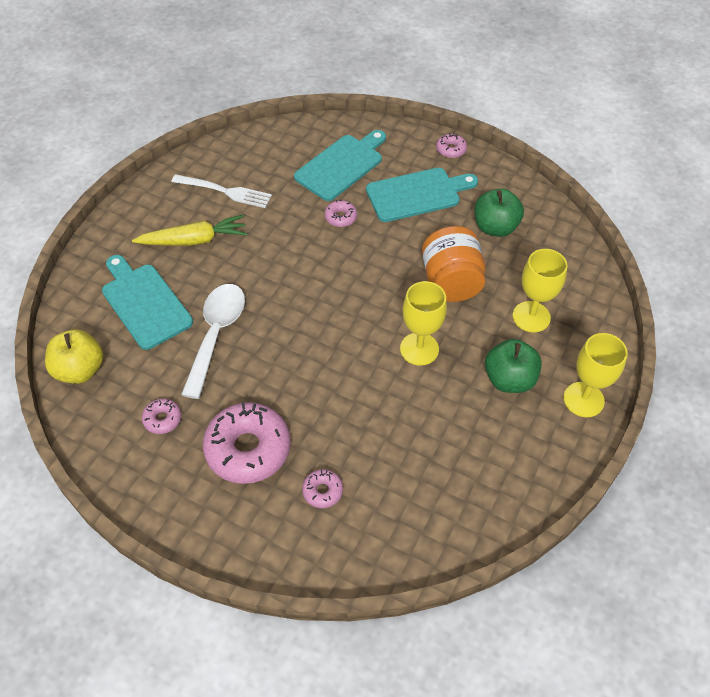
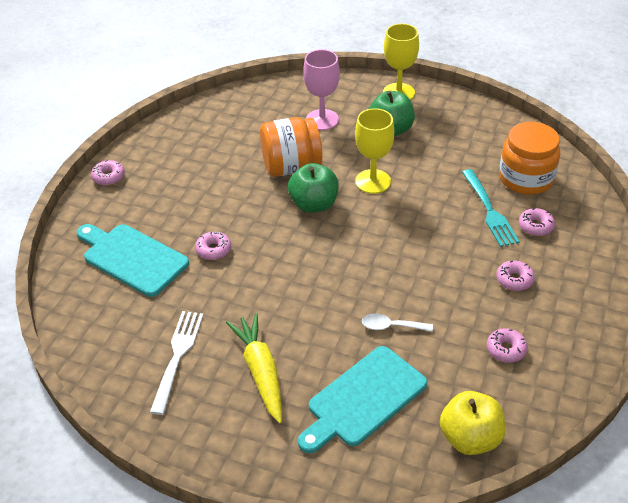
camera: 95 degrees left, 10 degrees down
(216, 334) = (391, 326): white spoon -> white spoon, size x0.49
(248, 449) = (514, 280): pink donut -> pink donut, size x0.46
(355, 450) = (489, 211): none -> turquoise fork
(405, 503) = (526, 178): none -> orange jar
(417, 194) = (176, 196): turquoise cutting board -> none
(495, 227) = (218, 143): green apple -> green apple (314, 204)
(531, 317) = (322, 120): yellow goblet -> pink goblet

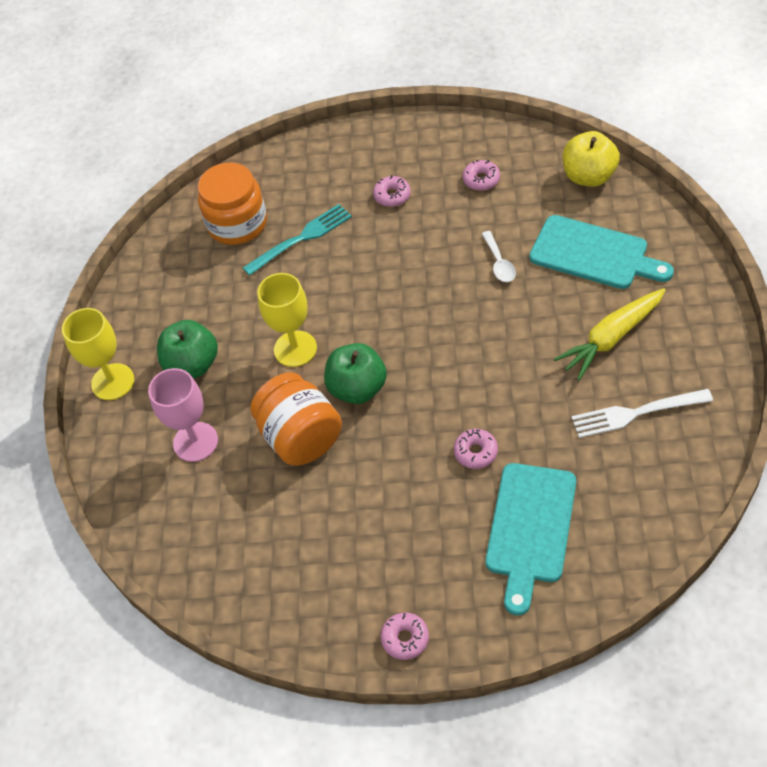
camera: 105 degrees left, 10 degrees up
(535, 226) = (310, 199): pink donut -> none

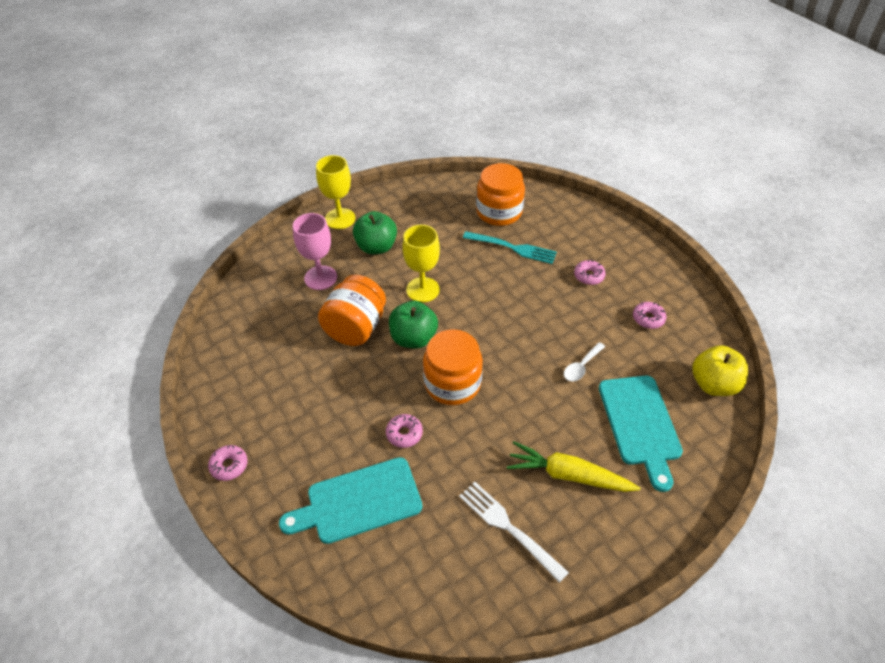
camera: 50 degrees right, 5 degrees down
(442, 380) = (452, 383): none -> orange jar

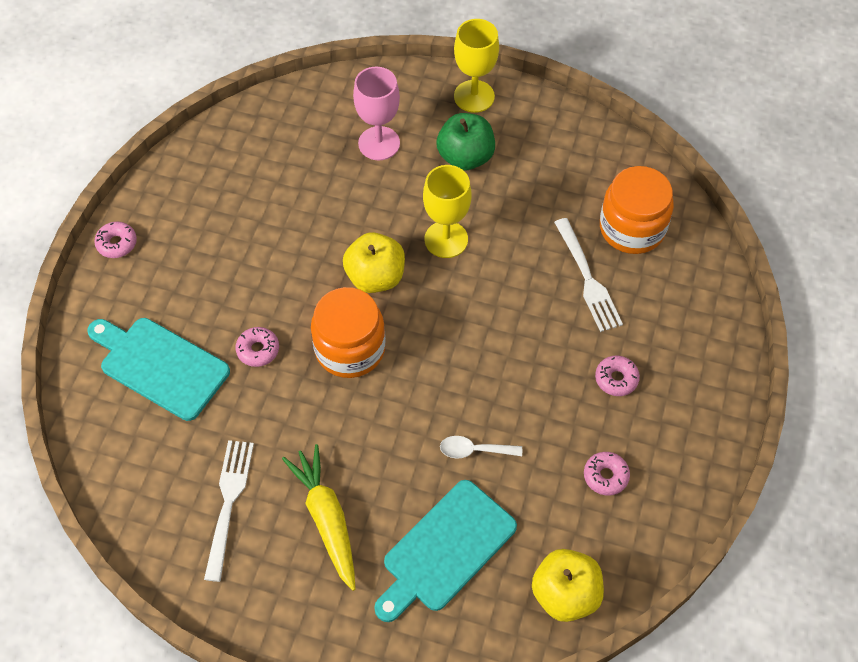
camera: 50 degrees right, 10 degrees up
(356, 328) = (344, 220): orange jar -> none
(413, 338) = (375, 277): green apple -> yellow apple
(513, 248) = (588, 279): turquoise fork -> white fork

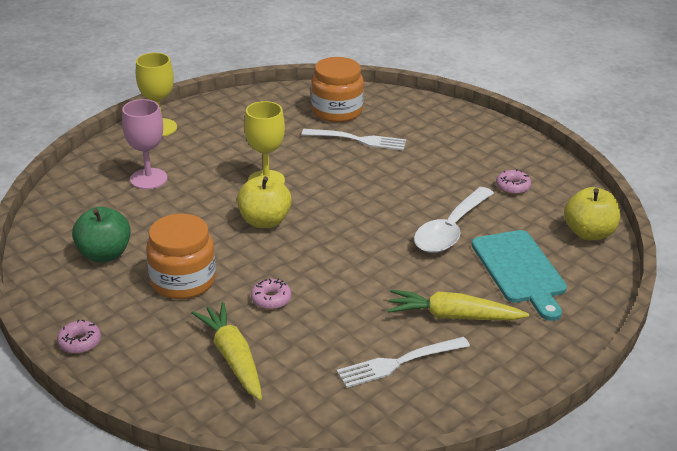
camera: 60 degrees left, 25 degrees down
(160, 366) = (233, 358): turquoise cutting board -> yellow carrot
(229, 502) = (398, 363): white fork -> white fork turned 60 degrees counterclockwise
(350, 349) = (315, 254): orange jar -> orange jar (183, 281)
(465, 157) = (206, 149): green apple -> green apple (104, 254)
(474, 450) = (450, 230): white spoon -> white spoon, size x2.04
(616, 379) = (444, 157): pink donut -> none

